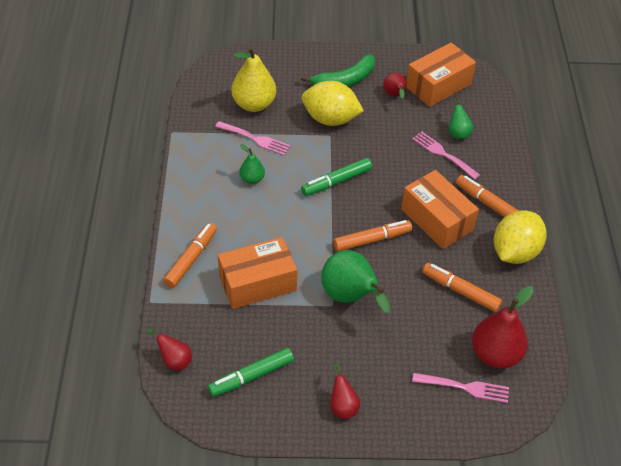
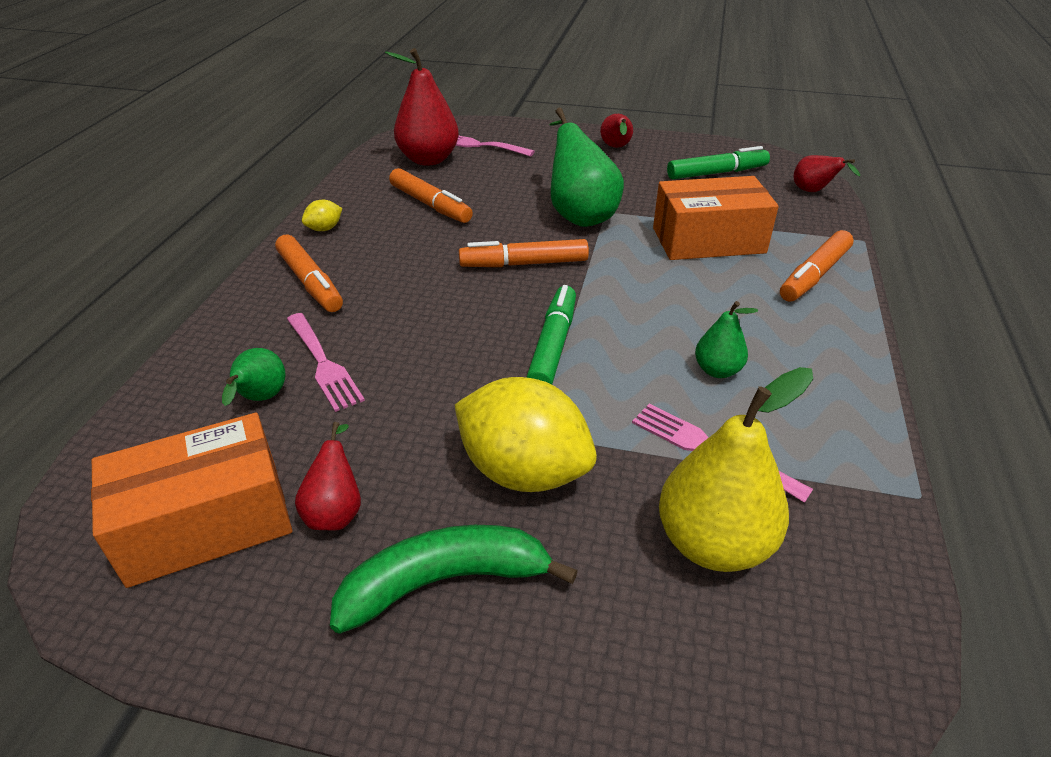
camera: 165 degrees left, 10 degrees down
(336, 181) = (553, 345): green marker -> green marker turned 60 degrees counterclockwise
(436, 219) = (408, 274): orange box -> none
(515, 252) = (324, 229): yellow lemon -> yellow lemon, size x0.42

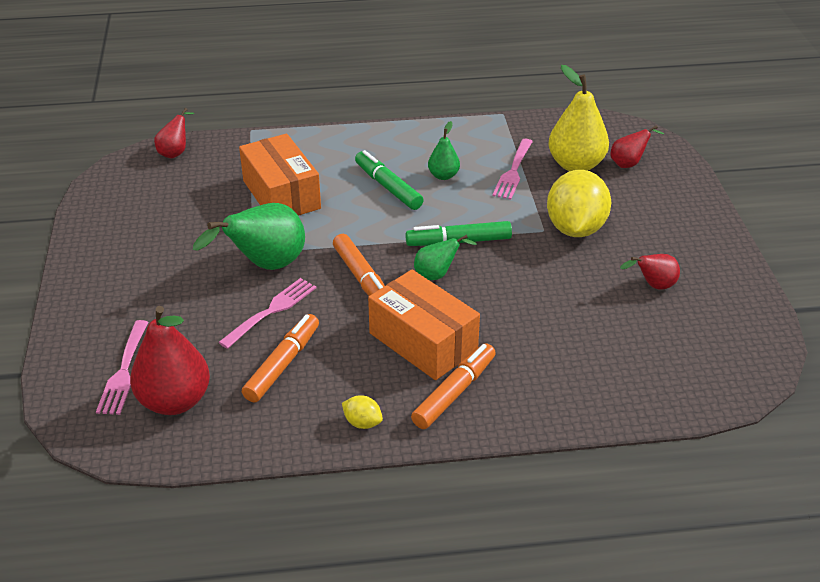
camera: 110 degrees left, 0 degrees up
(206, 522) = (700, 331): orange box -> orange box (423, 342)
(260, 399) = (599, 356): green pear -> green pear (437, 275)
(323, 363) = (546, 341): pink fork -> pink fork (271, 311)
(444, 581) = (661, 236): green banana -> none
(616, 148) = (107, 269): red pear -> red pear (628, 164)
(716, 173) = (152, 202): green marker -> green marker (388, 187)
(814, 275) = (311, 147): orange marker -> none

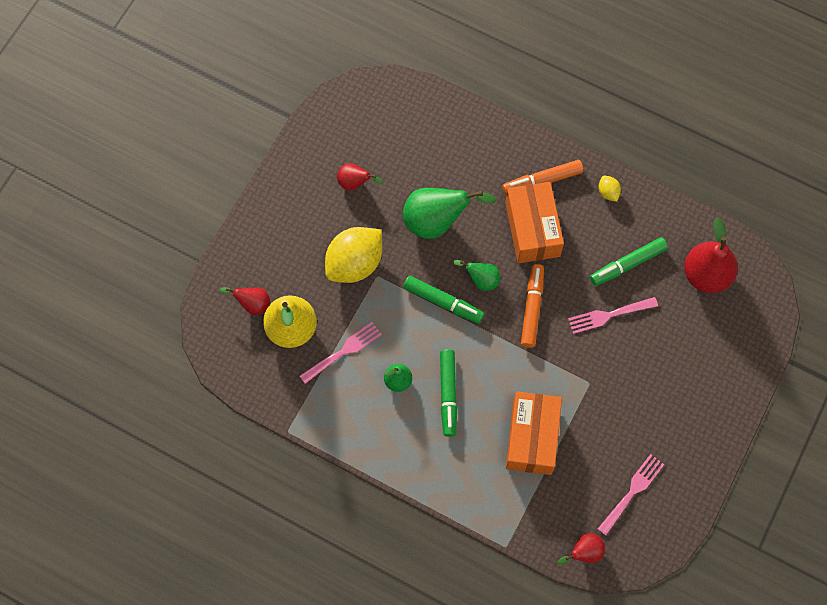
camera: 145 degrees left, 30 degrees up
(124, 371) = (726, 319): pink fork -> pink fork (632, 492)
(265, 265) = (588, 363): green pear -> green pear (436, 221)
(282, 364) = (627, 264): orange marker -> green marker

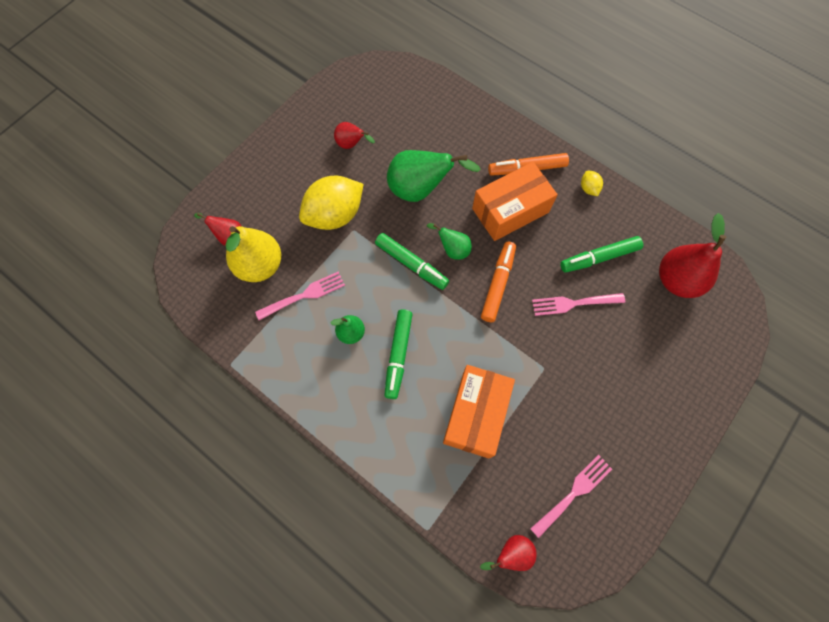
camera: 10 degrees right, 0 degrees up
(532, 229) = (510, 210): orange box -> orange box turned 60 degrees clockwise

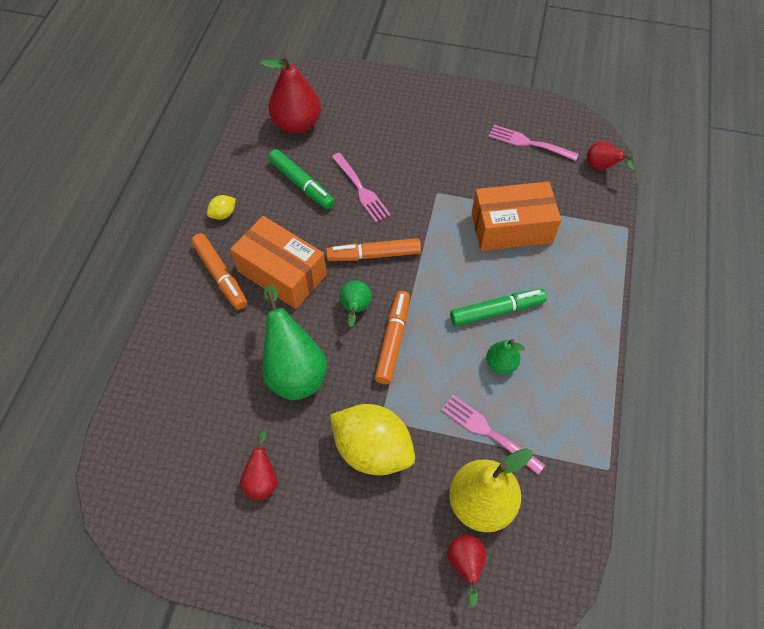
camera: 115 degrees left, 10 degrees down
(411, 264) = (393, 340): green marker -> orange marker

